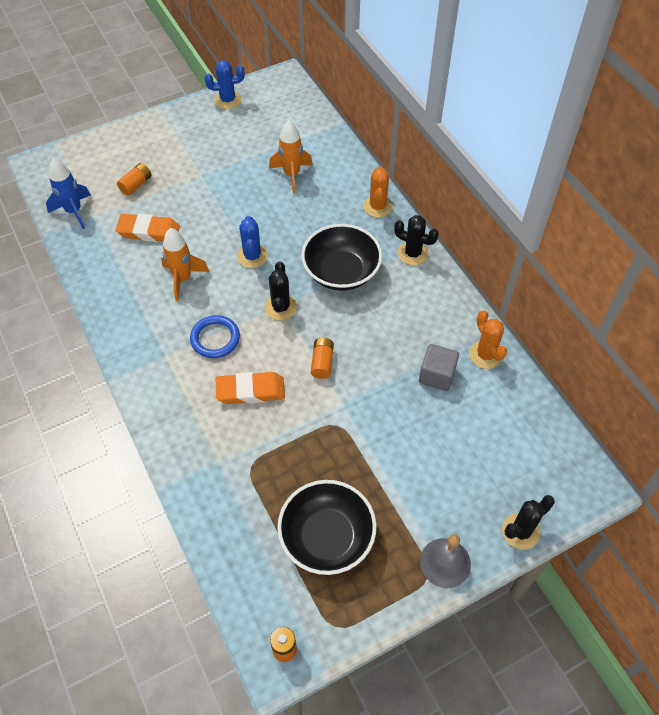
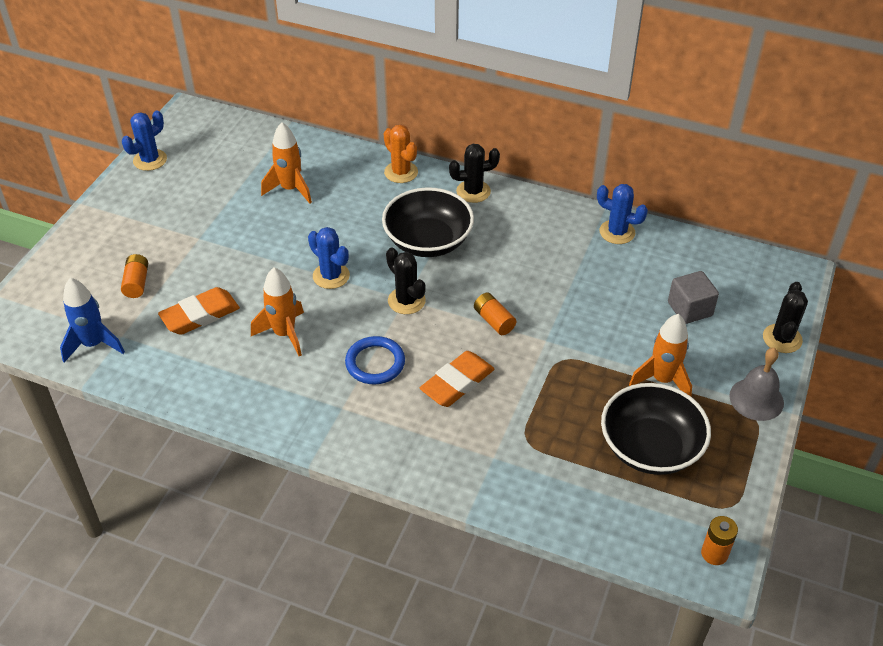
camera: 40 degrees left, 10 degrees down
(391, 494) = (662, 380): none -> orange rocket
(437, 375) = (597, 270): grey cube -> grey cube (690, 309)
(485, 355) = (617, 232): orange cactus -> blue cactus

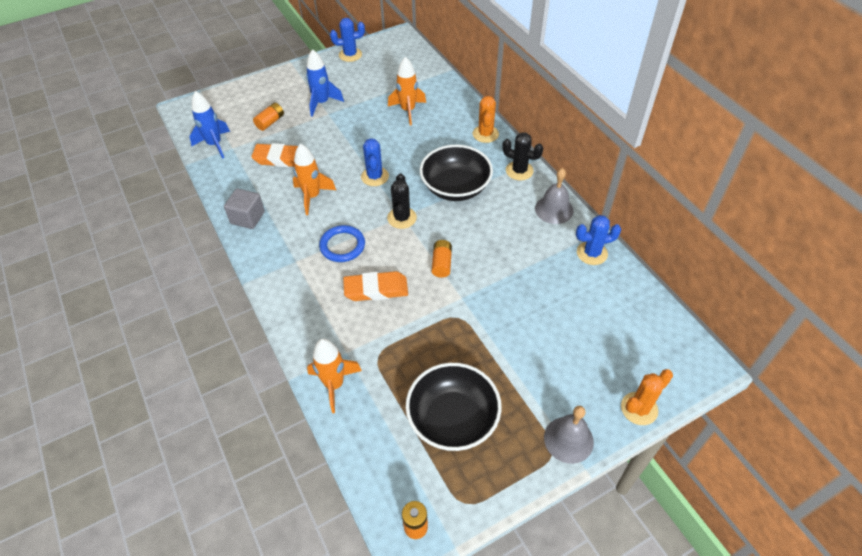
camera: 40 degrees right, 5 degrees up
(178, 230) = (322, 103): none -> blue rocket
(543, 211) = (554, 209): none -> grey bell
(617, 232) = (592, 253): blue cactus -> blue cactus turned 75 degrees counterclockwise
(662, 380) = (512, 377): orange rocket -> orange rocket (334, 385)
(690, 309) = (588, 340): grey cube -> grey cube (248, 218)
(782, 338) = (639, 408): black cactus -> orange cactus

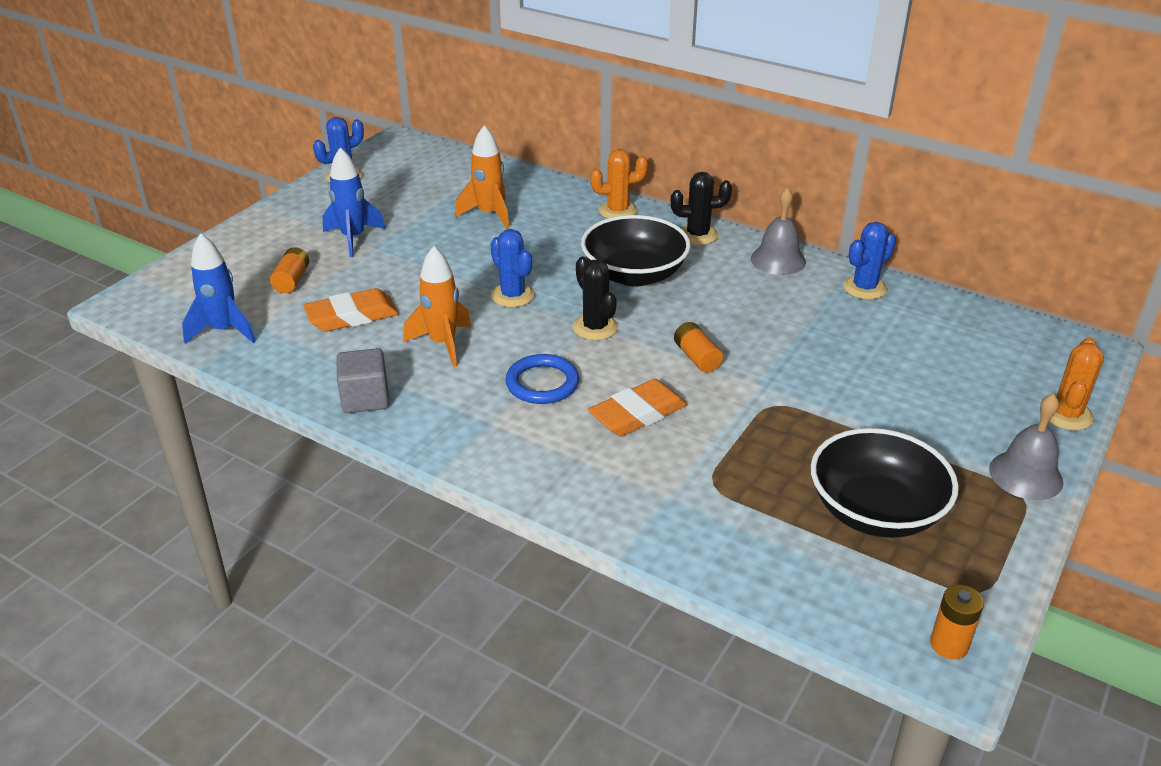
camera: 30 degrees left, 15 degrees down
(334, 385) = (687, 539): orange rocket -> none
(485, 134) = (618, 211): orange cactus -> orange cactus turned 75 degrees counterclockwise

